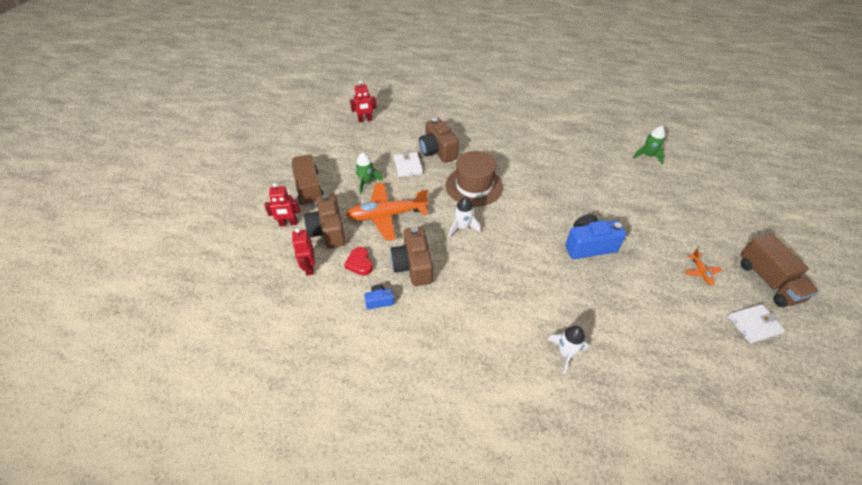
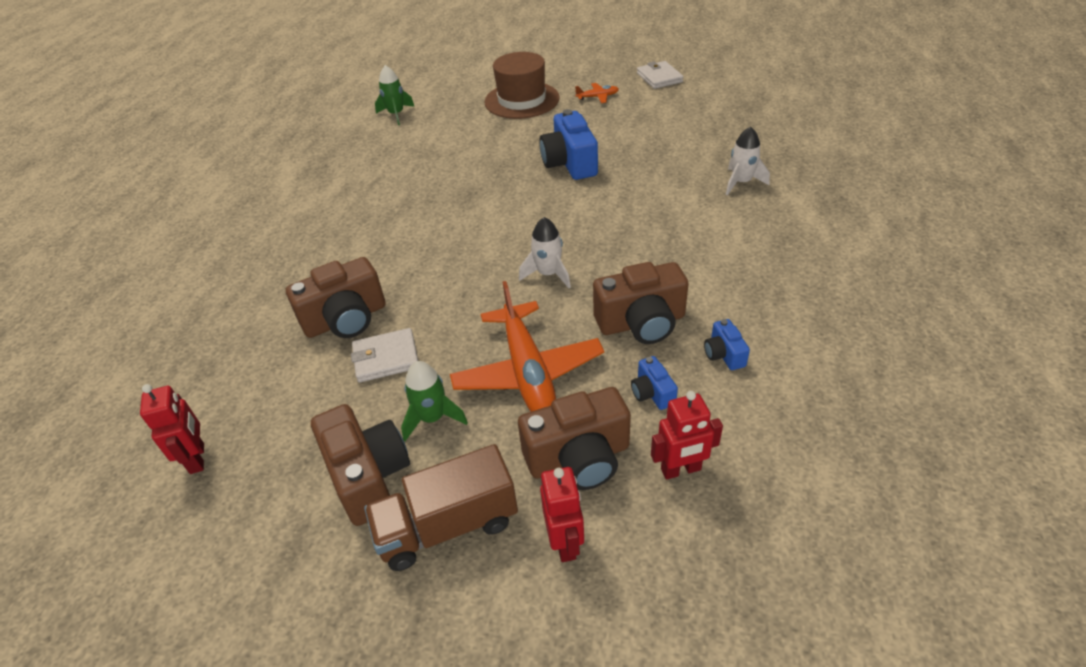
camera: 90 degrees left, 5 degrees down
(341, 165) = (368, 476): none -> brown camera
(359, 263) = (652, 393): red heart -> blue camera
(474, 186) = (450, 267): brown hat -> brown hat (522, 100)
(768, 281) = (601, 65): brown truck -> none

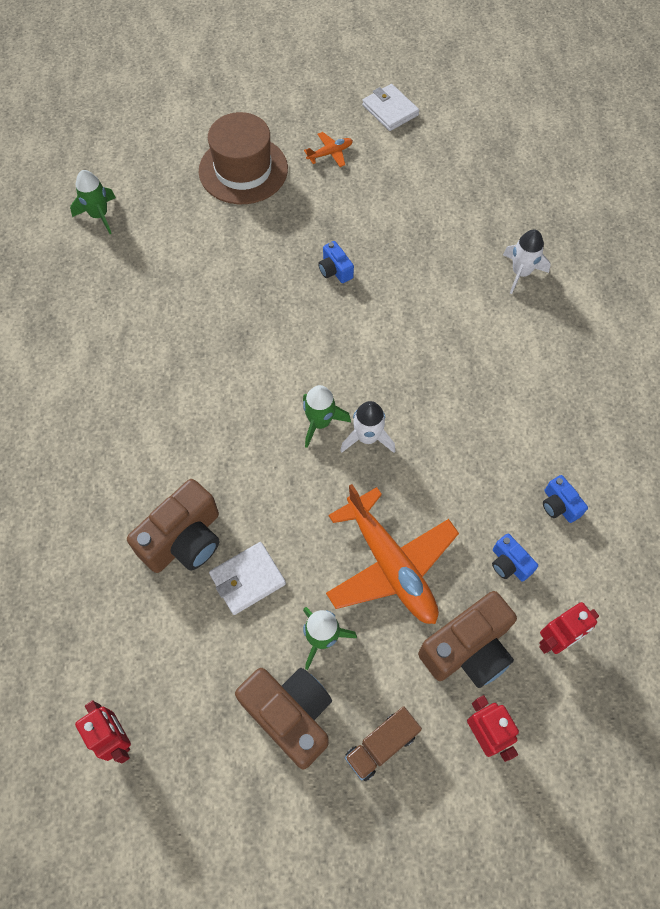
camera: 20 degrees left, 20 degrees up
(447, 526) = (381, 746): brown truck -> brown truck, size x0.62
(509, 257) = (320, 422): none -> green rocket
(570, 163) = (335, 270): blue camera -> blue camera, size x0.50
(641, 323) = (476, 483): brown camera -> none

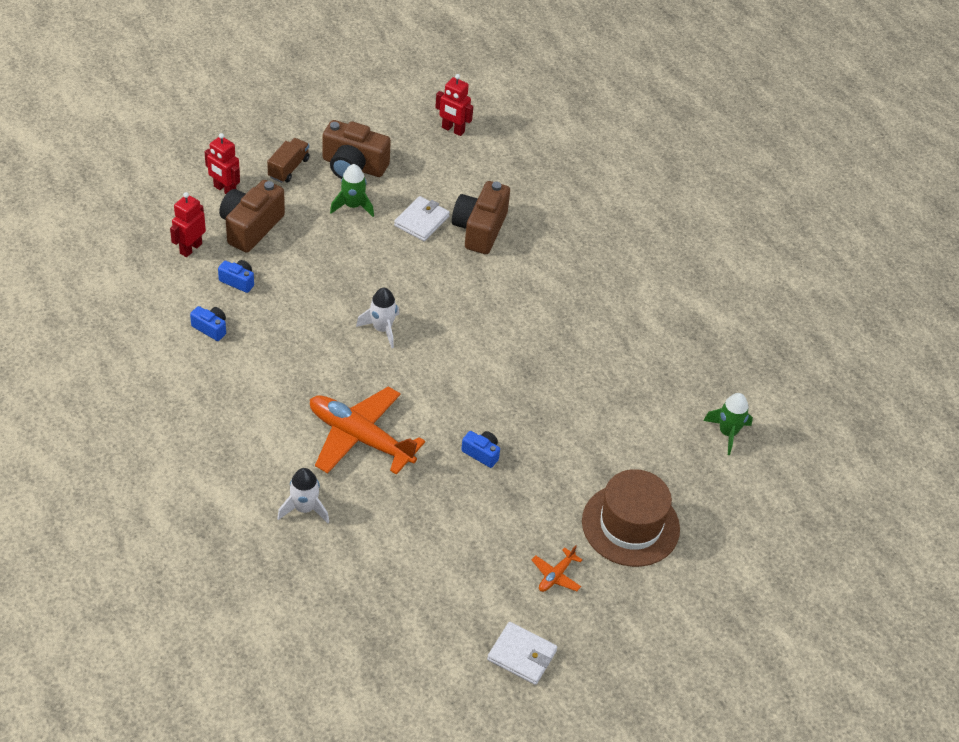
camera: 150 degrees right, 15 degrees down
(320, 422) = (425, 328): green rocket -> none
(390, 565) = (325, 256): orange plane -> orange plane (360, 437)

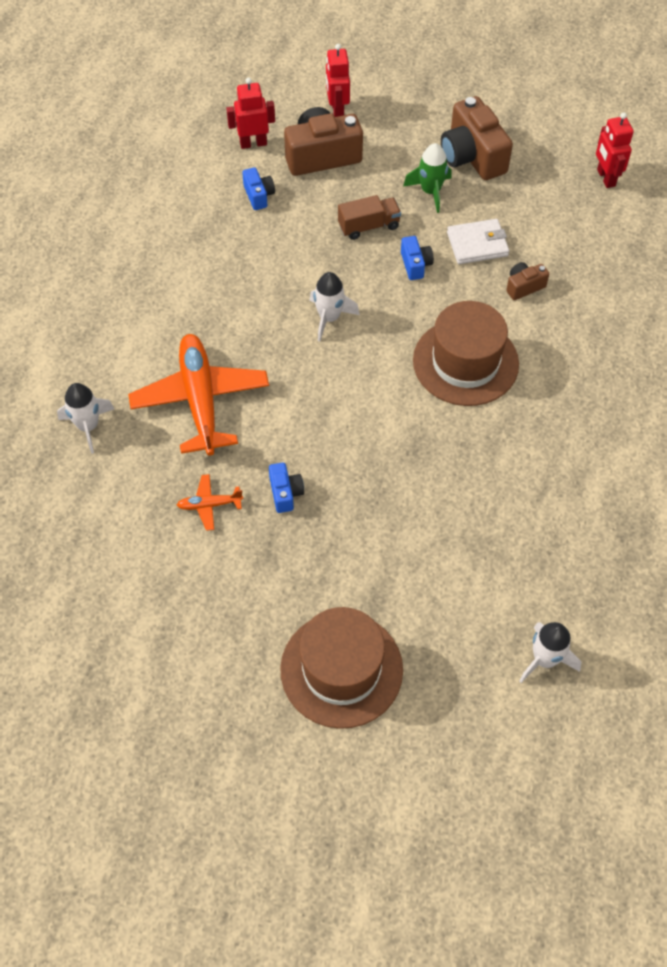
camera: 50 degrees right, 10 degrees up
(211, 328) = (192, 221): blue camera -> blue camera (415, 265)
(288, 168) = (412, 124): brown truck -> brown truck (368, 226)
(480, 229) = (524, 286): brown camera -> brown camera, size x0.50
(497, 298) = (465, 362): none -> brown hat
(522, 655) = (106, 703): white wallet -> none
(556, 575) = (219, 658): orange plane -> orange plane (209, 505)
(727, 433) = (545, 659): green rocket -> white rocket

